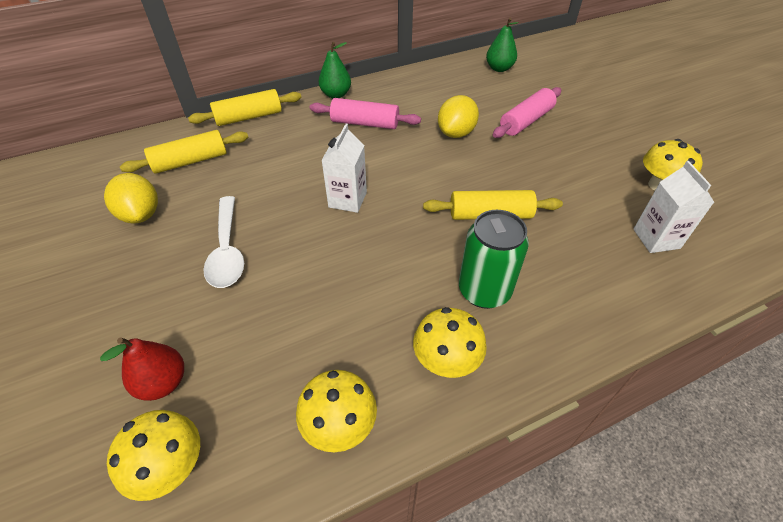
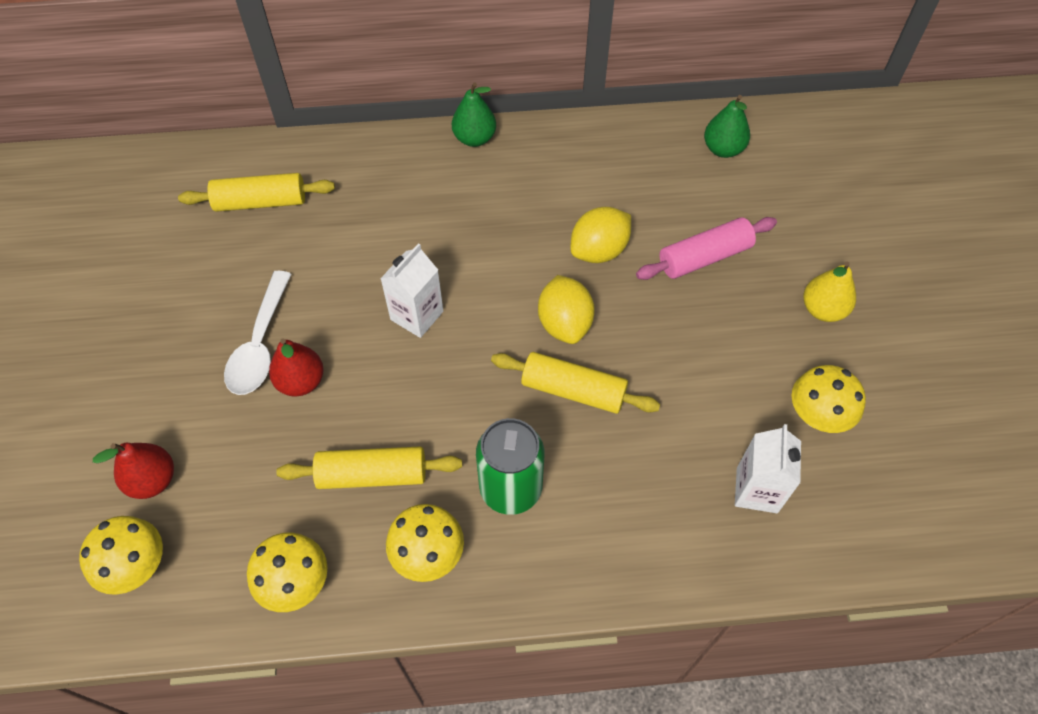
camera: 20 degrees right, 10 degrees up
(141, 214) = (186, 266): yellow lemon -> yellow lemon (564, 324)
(249, 117) = (351, 148): yellow rolling pin -> yellow rolling pin (372, 474)
(274, 266) = (301, 382): none -> red pear
(365, 123) = (490, 200): pink rolling pin -> none
(617, 130) = (823, 309): none -> yellow pear

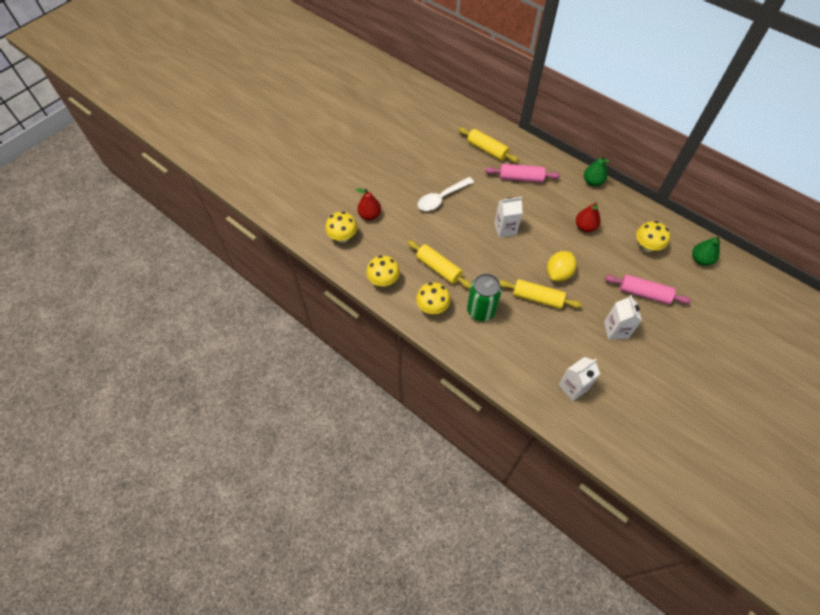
camera: 45 degrees right, 0 degrees up
(301, 382) = (443, 220): red pear -> red pear (585, 227)
(361, 210) = (521, 178): none -> pink rolling pin
(573, 391) = (537, 298): yellow rolling pin -> yellow rolling pin turned 45 degrees counterclockwise
(599, 251) = (600, 258): yellow lemon -> none
(723, 345) = (615, 330): none -> white carton
(817, 416) = (628, 384): yellow mushroom -> yellow mushroom (646, 246)
(823, 309) = (676, 351): yellow pear -> none

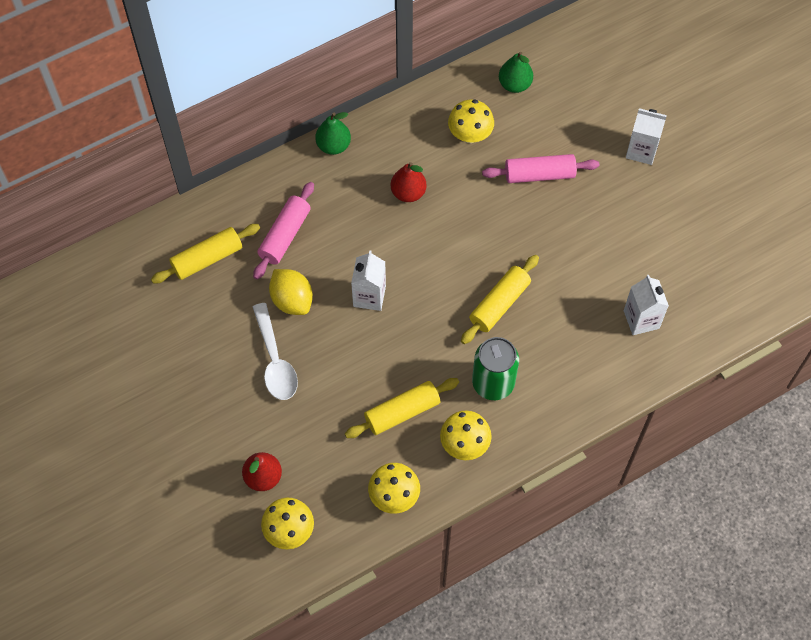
camera: 70 degrees left, 5 degrees up
(558, 273) = (471, 261): yellow lemon -> yellow lemon (292, 300)
(615, 330) = (580, 233): white carton -> white carton (641, 150)
(644, 293) = (539, 174): pink rolling pin -> pink rolling pin turned 45 degrees clockwise

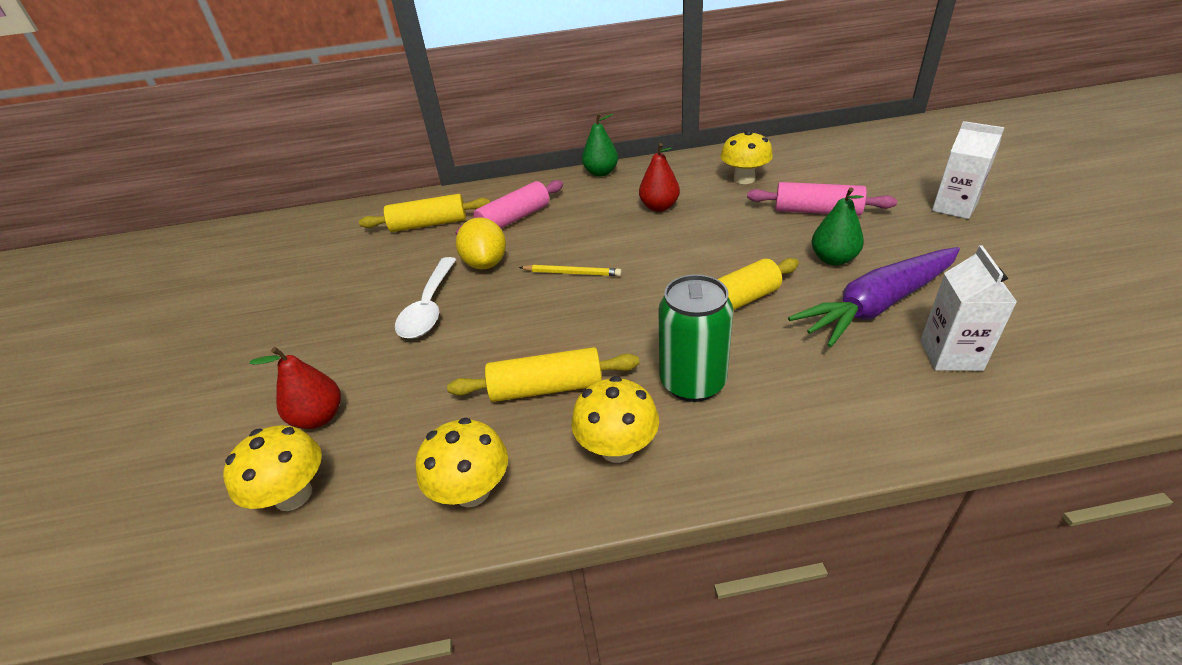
camera: 25 degrees right, 25 degrees down
(369, 296) = (572, 273): white carton -> yellow pencil
(514, 84) = (804, 155): green pear -> green pear (833, 259)
(595, 282) = (877, 305): none -> purple carrot

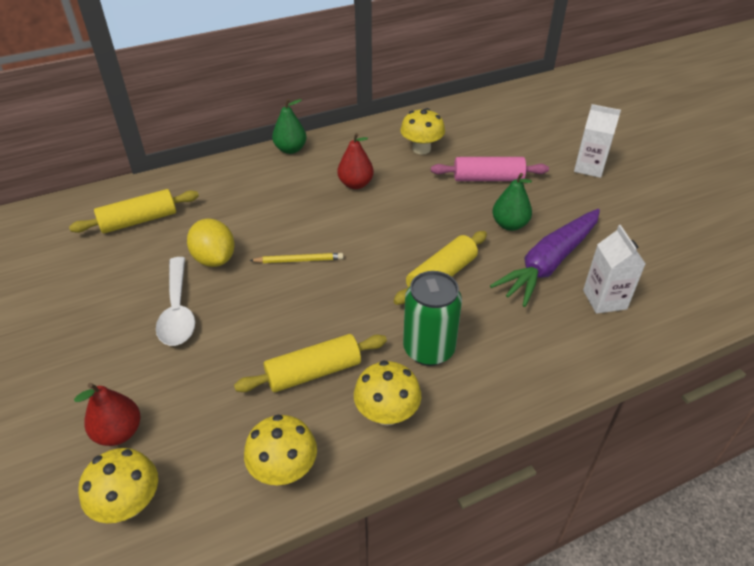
camera: 20 degrees left, 5 degrees up
(514, 219) = (224, 208): pink rolling pin -> none

